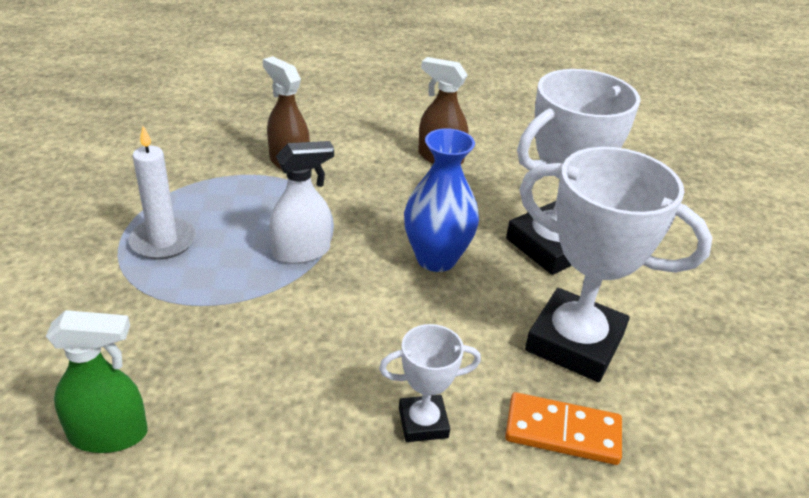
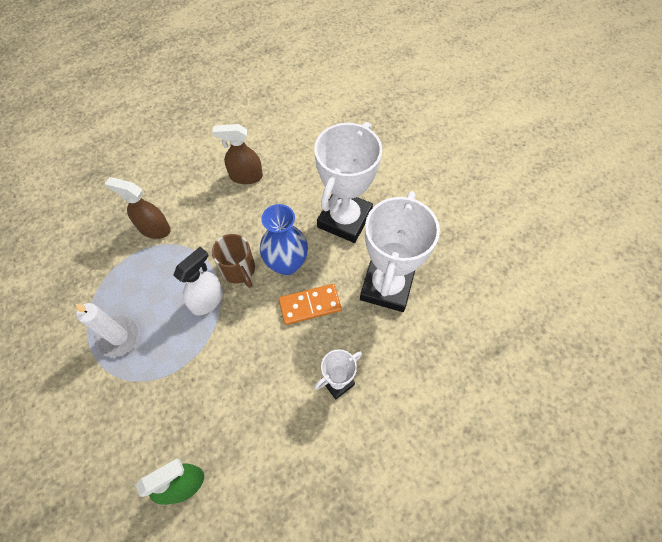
camera: 25 degrees left, 25 degrees up
(365, 239) = (239, 270): none -> brown mug
(562, 431) = (405, 349): orange domino -> orange domino (310, 305)
(574, 342) = (386, 286): white trophy -> white trophy turned 75 degrees counterclockwise

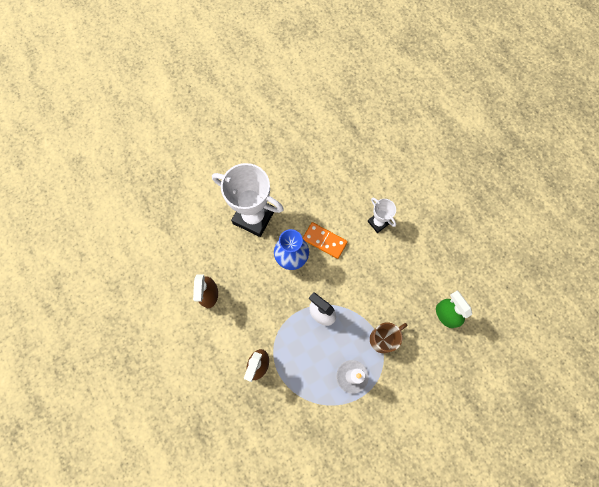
camera: 90 degrees left, 10 degrees up
(239, 270) = (296, 293): brown mug -> brown mug (384, 338)
(310, 305) = (324, 241): orange domino -> orange domino turned 45 degrees counterclockwise
(386, 286) = (309, 189): white trophy -> none

